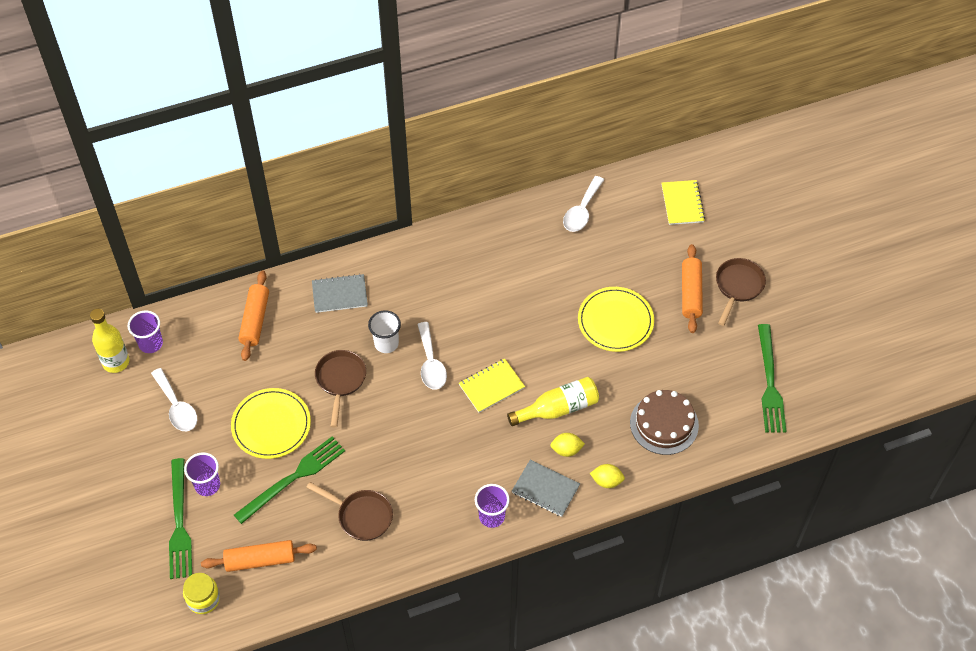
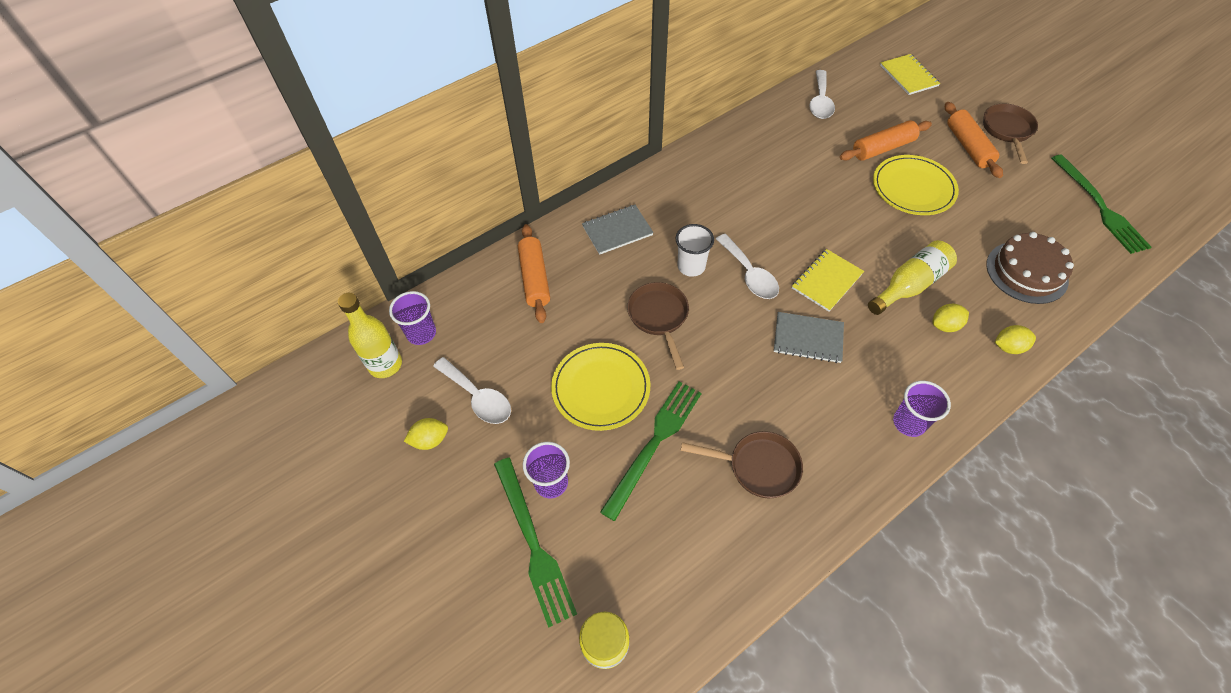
camera: 15 degrees left, 0 degrees up
(131, 430) = (430, 440): none -> yellow lemon
(260, 560) = (658, 562): orange rolling pin -> orange rolling pin (882, 148)
(545, 489) = (949, 374): grey notebook -> grey notebook (808, 338)

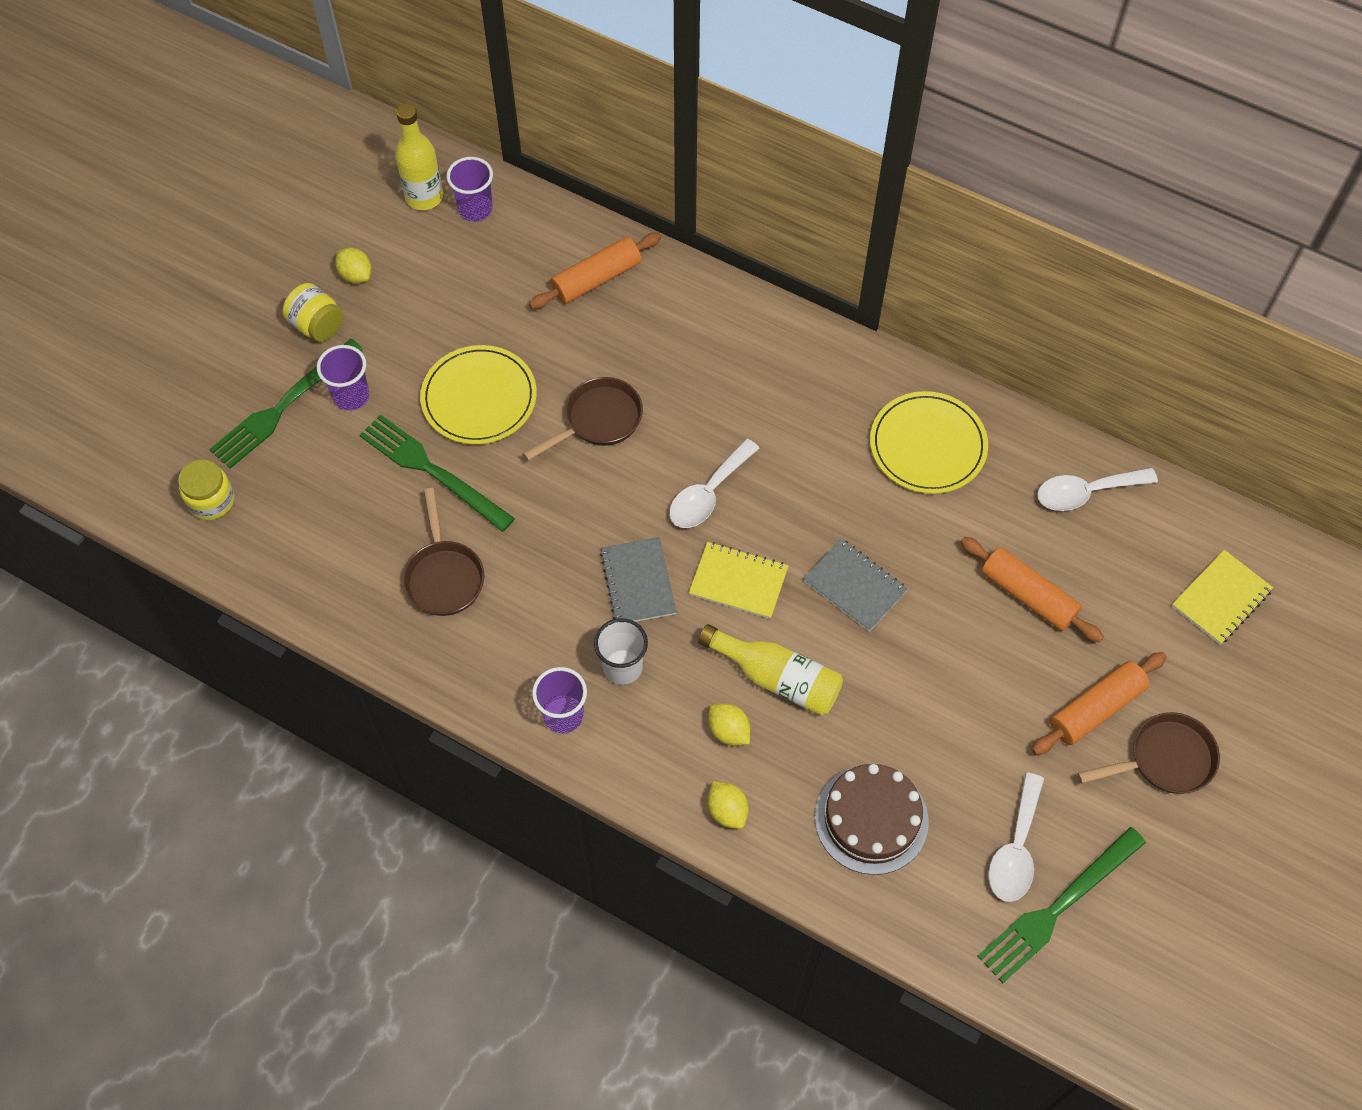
camera: 65 degrees right, 5 degrees up
(463, 487) = (317, 325): none -> yellow jar
(478, 397) = (420, 293): white spoon -> white spoon (1015, 849)
(617, 231) = (709, 332): grey notebook -> grey notebook (854, 586)
(654, 443) = (432, 471): green fork -> green fork turned 150 degrees counterclockwise
(691, 266) = (690, 428): white cup -> white cup (622, 667)
(913, 188) = (965, 650): yellow plate -> yellow plate (928, 445)

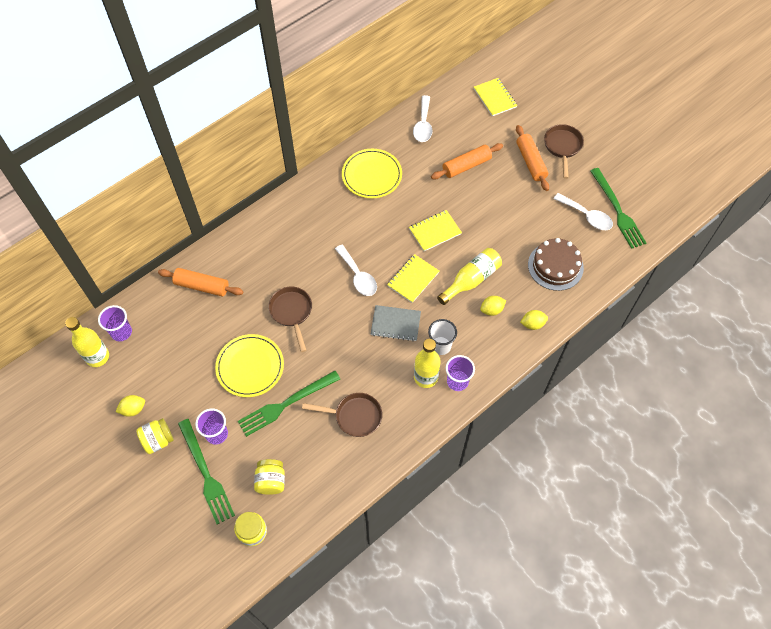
camera: 70 degrees left, 0 degrees up
(298, 497) = (271, 481): none -> yellow jar
(553, 662) = (425, 377): none -> yellow bottle
(596, 279) = (202, 286): orange rolling pin -> orange rolling pin turned 60 degrees counterclockwise
(854, 586) = (435, 231): grey notebook -> yellow notebook

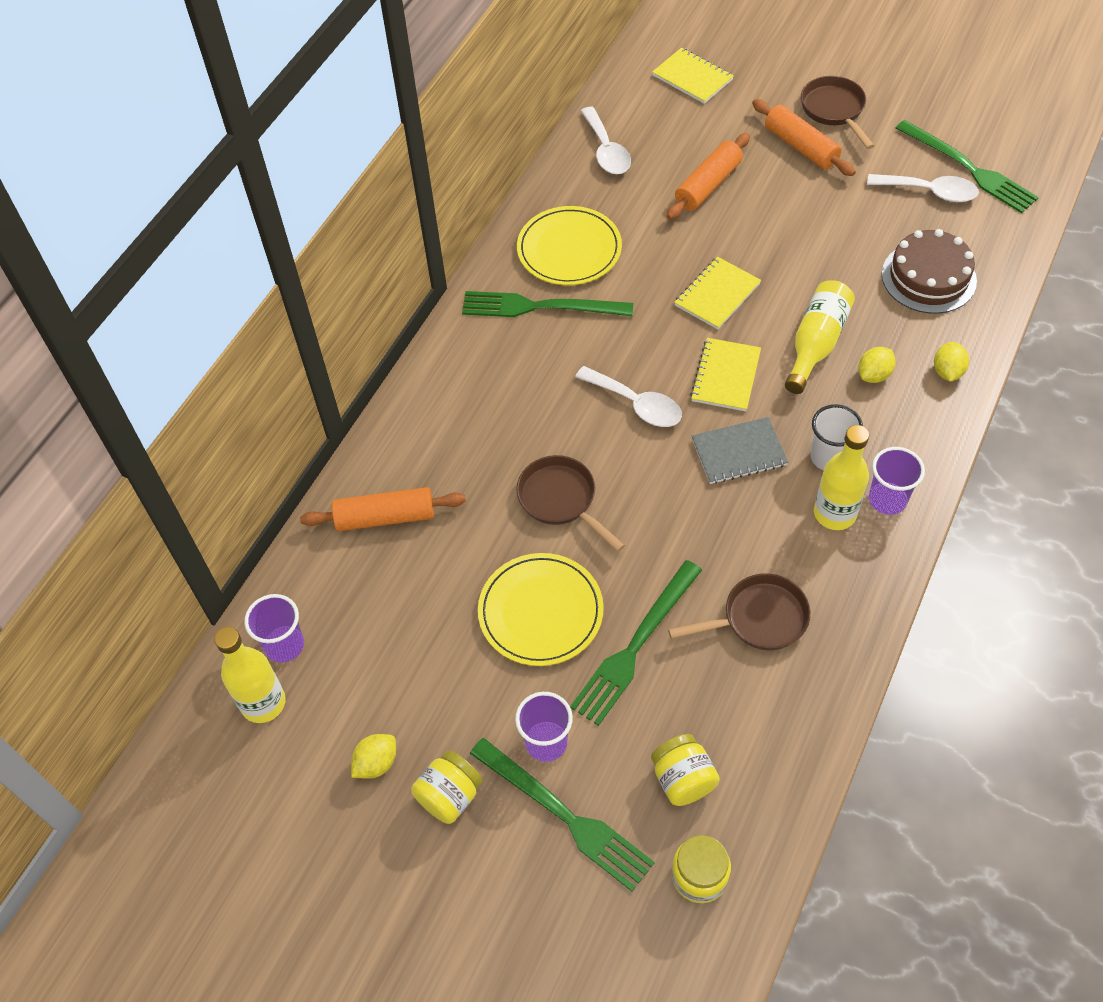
camera: 20 degrees left, 5 degrees down
(339, 202) = (540, 307): none -> green fork
(532, 324) = (947, 372): yellow lemon -> yellow lemon turned 45 degrees counterclockwise

